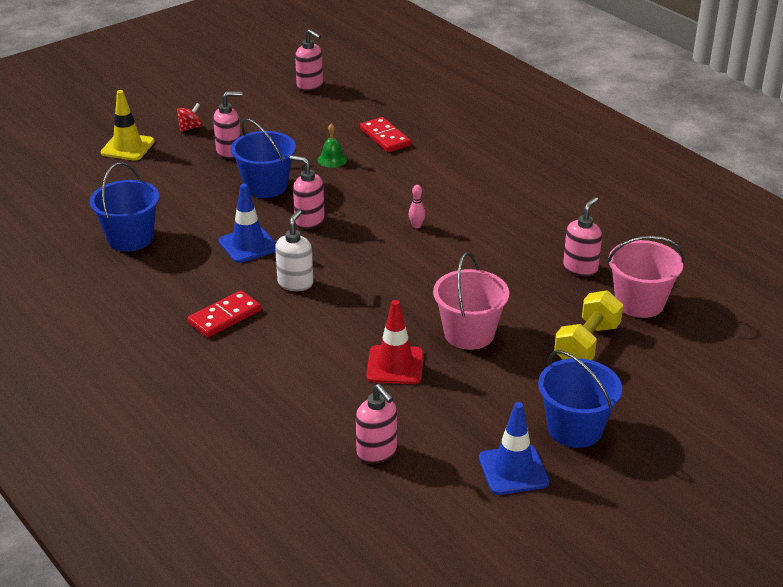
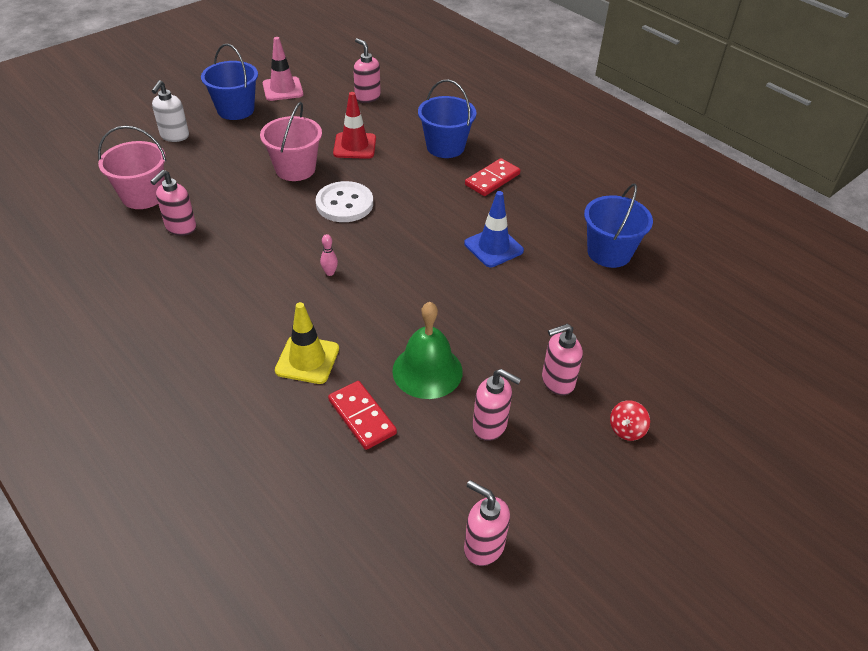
camera: 175 degrees right, 10 degrees up
(127, 147) = (687, 387): yellow traffic cone -> yellow traffic cone (307, 360)
(266, 186) = (497, 324): blue bucket -> blue bucket (445, 147)
(295, 283) = (441, 209): white soap dispenser -> white soap dispenser (174, 136)
(309, 221) = (440, 277): pink soap dispenser -> pink soap dispenser (490, 426)
(332, 159) = (427, 371): green bell -> green bell, size x1.92
(405, 290) = (344, 204): none -> white button
(513, 470) = (283, 89): blue traffic cone -> pink traffic cone
(587, 344) = (204, 162): yellow dumbbell -> none

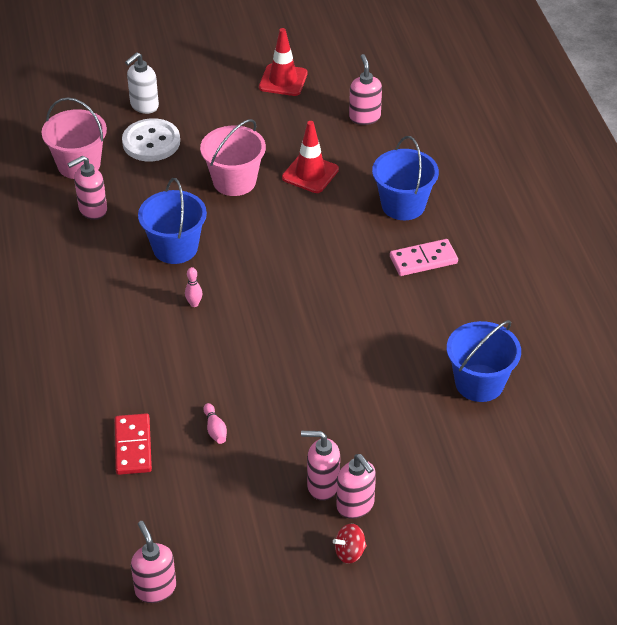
camera: 30 degrees right, 0 degrees up
(235, 110) = (220, 92): blue bucket -> blue bucket (175, 248)
(283, 89) = (283, 80): pink traffic cone -> red traffic cone
(307, 360) = (121, 378): yellow traffic cone -> none
(344, 204) = (255, 236): white button -> white button (151, 142)
(427, 371) = (215, 429): green bell -> pink bowling pin
(490, 426) = (233, 498): pink soap dispenser -> pink soap dispenser (355, 506)
(492, 179) = (423, 260): red domino -> pink domino
(493, 247) = (366, 334): blue traffic cone -> none

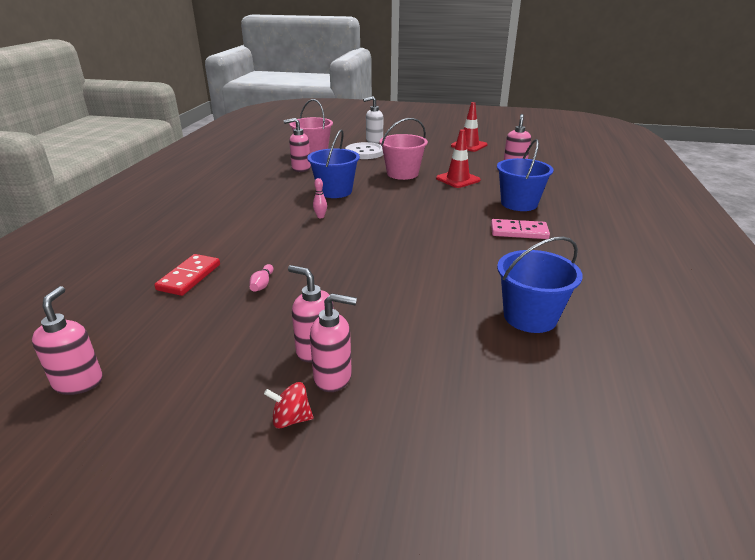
camera: 25 degrees right, 15 degrees down
(355, 506) = (333, 377): pink soap dispenser -> pink soap dispenser turned 75 degrees counterclockwise

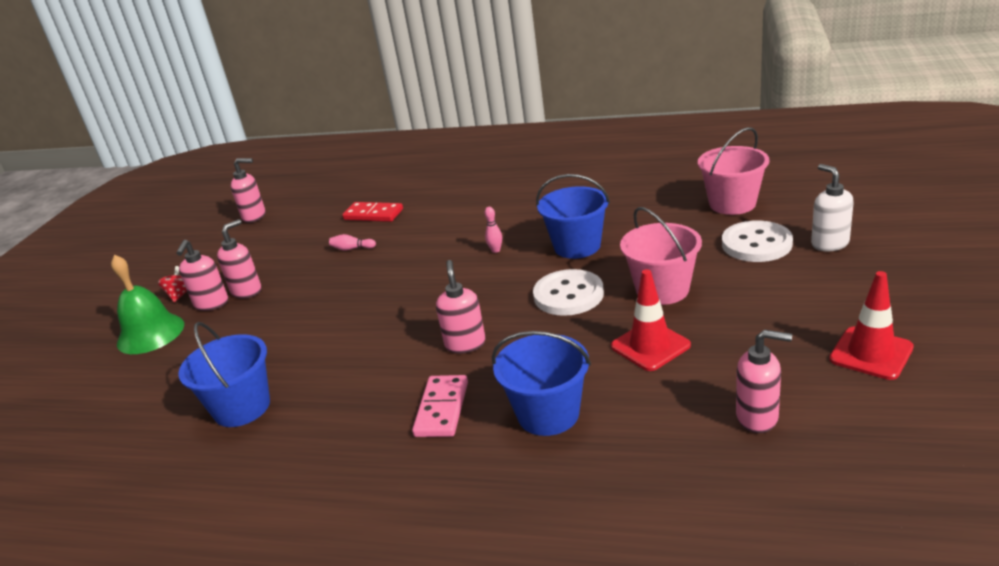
camera: 95 degrees right, 0 degrees up
(300, 168) = (658, 208): pink soap dispenser -> pink soap dispenser (465, 344)
(388, 426) = (150, 333): none -> green bell
(398, 195) = (568, 295): none -> white button

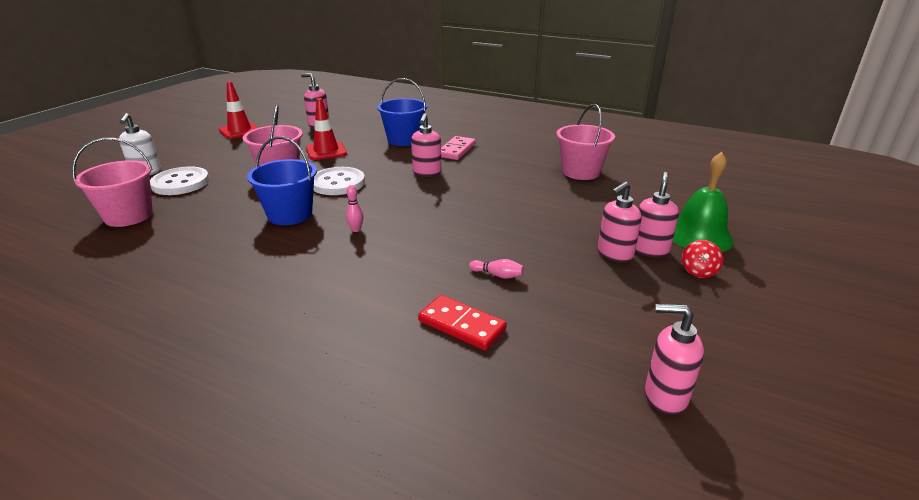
camera: 170 degrees left, 0 degrees up
(242, 407) = (580, 172): blue bucket -> pink bucket

